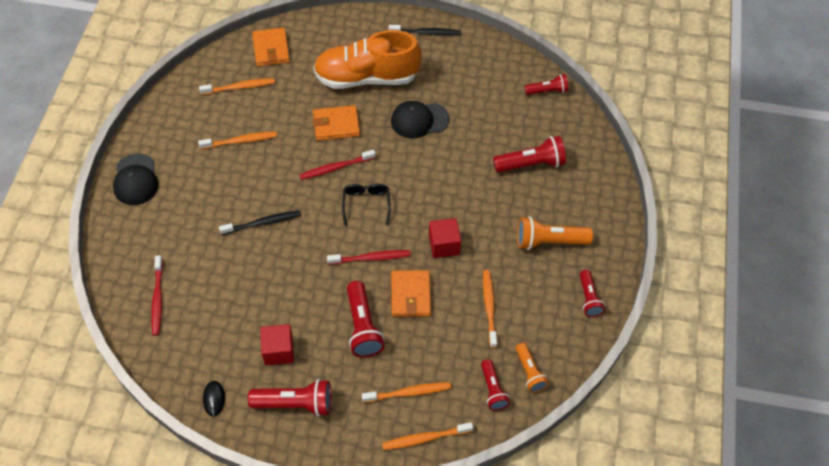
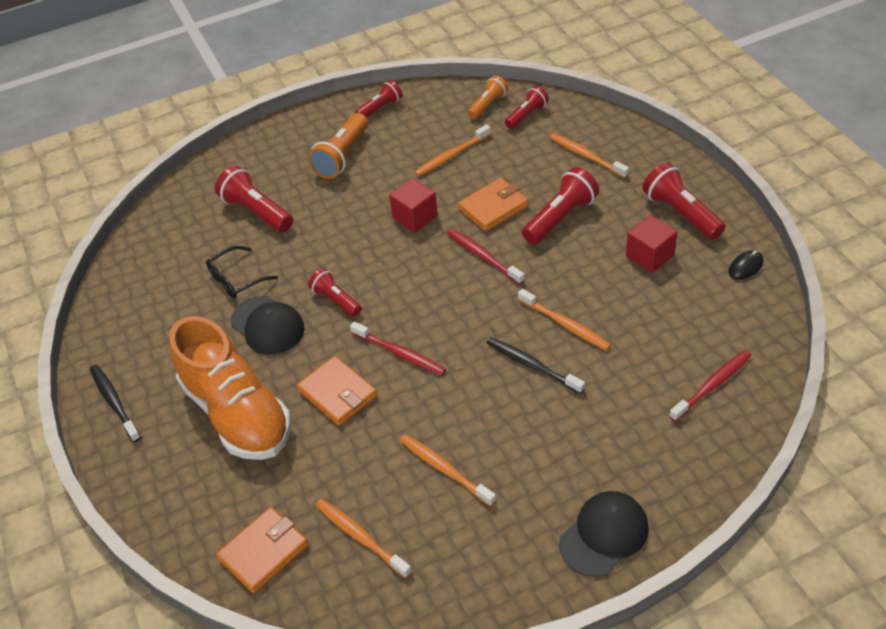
camera: 120 degrees left, 10 degrees down
(366, 204) = (423, 299): black glasses -> black glasses (236, 279)
(424, 438) = (613, 127): orange toothbrush -> orange toothbrush (565, 325)
(547, 91) = (139, 250): red flashlight -> red flashlight (336, 300)
(549, 241) = (342, 156): orange flashlight -> orange flashlight turned 60 degrees clockwise

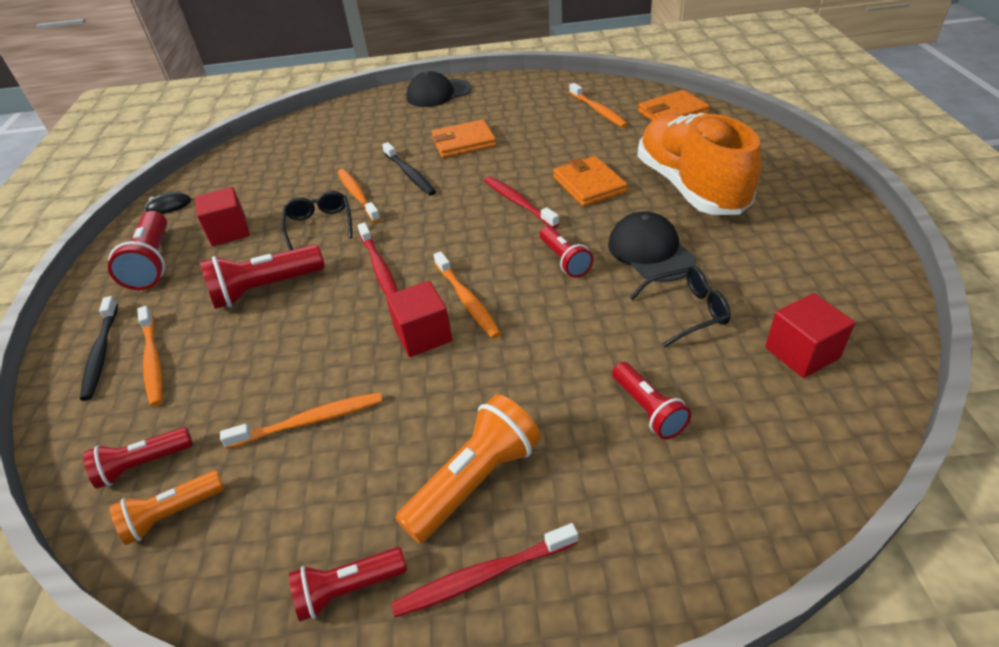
camera: 160 degrees left, 5 degrees down
(114, 402) = (830, 217): black toothbrush -> black toothbrush (101, 353)
(162, 269) = (801, 353): none -> red cube
(256, 212) = (648, 409): red flashlight -> red flashlight, size x0.63
(444, 469) = (521, 131): orange toothbrush -> orange toothbrush (467, 300)
(493, 207) = (322, 321): orange wallet -> orange wallet (463, 142)
(571, 283) = (320, 225): none -> black glasses
(712, 385) = (294, 142): red toothbrush -> red toothbrush (482, 576)

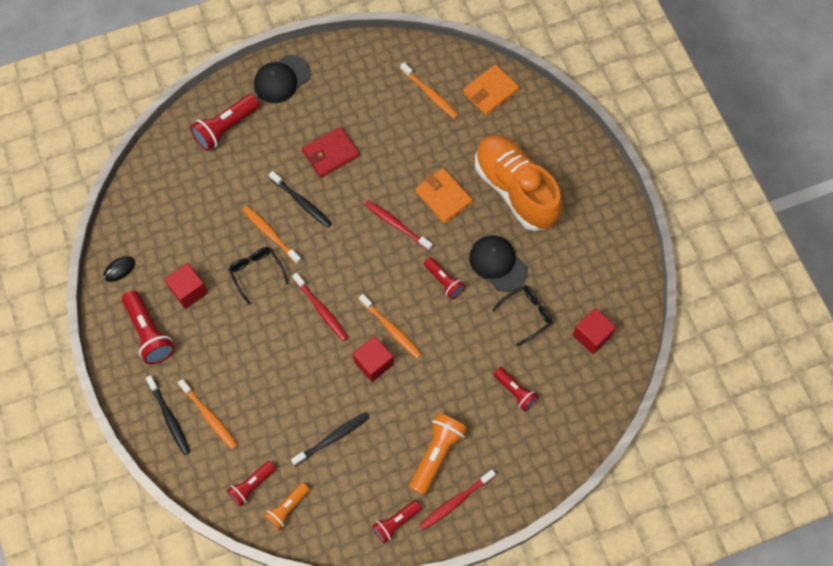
camera: 20 degrees left, 25 degrees up
(265, 289) = (250, 343): red flashlight -> red flashlight (226, 128)
(310, 421) = (333, 438): orange toothbrush -> black toothbrush
(463, 142) = (330, 153): orange wallet -> red wallet

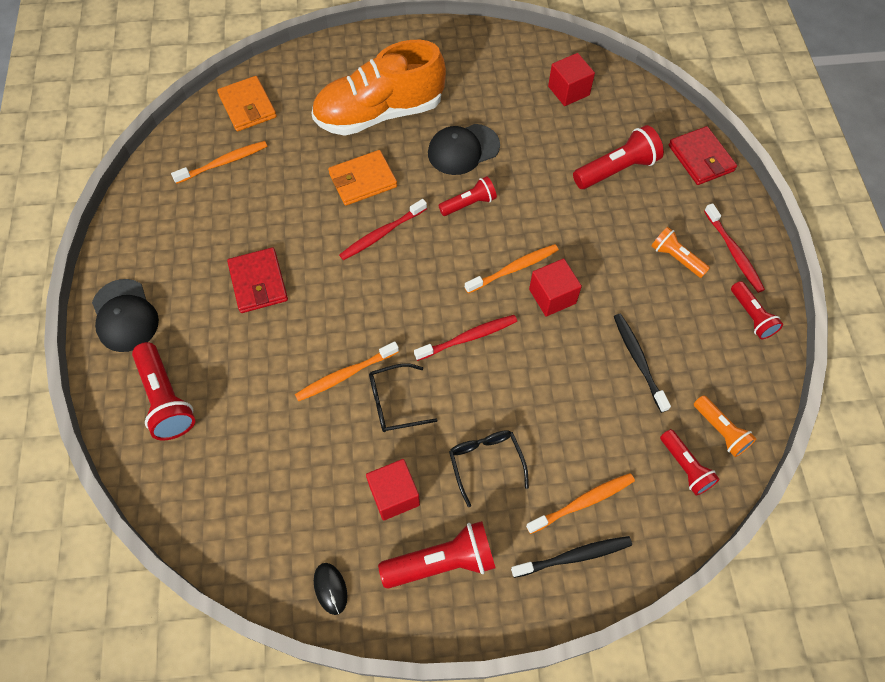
camera: 75 degrees left, 5 degrees down
(302, 202) = (314, 329): black toothbrush -> none
(436, 454) = (676, 258): orange flashlight -> orange flashlight, size x0.63
(515, 391) = (616, 169): red flashlight -> red flashlight, size x1.58
(527, 314) = (530, 138): black glasses -> black glasses (485, 462)
(550, 462) = (700, 158): none -> red wallet

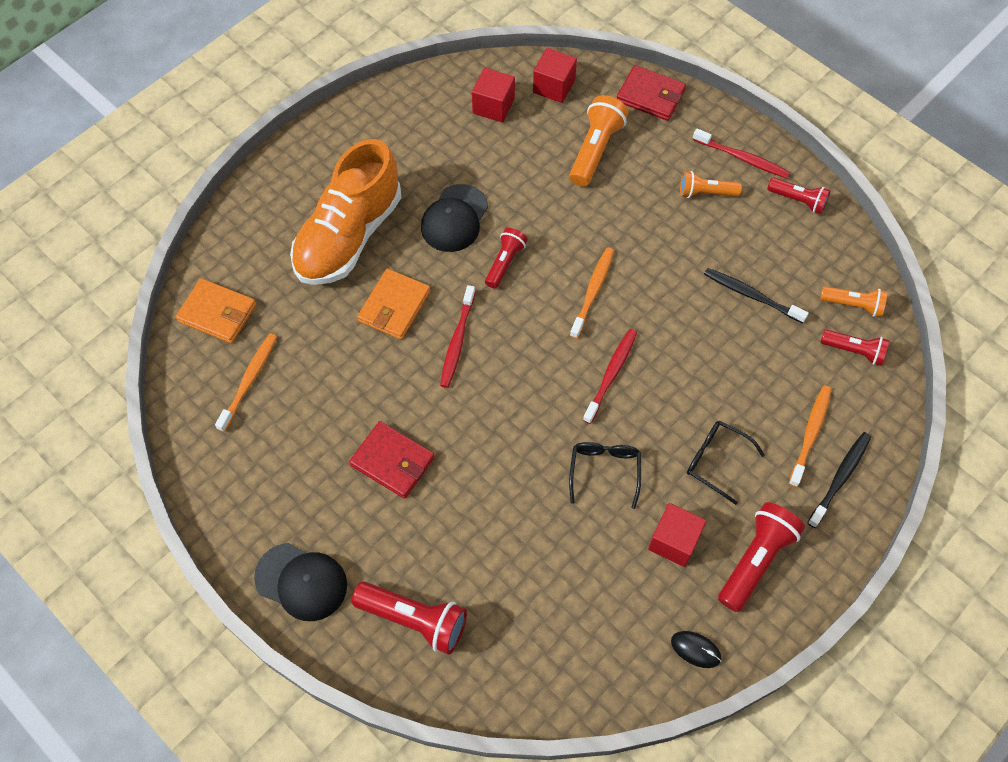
camera: 40 degrees left, 0 degrees up
(344, 375) = (544, 481): orange toothbrush -> none
(394, 403) = (604, 471): black glasses -> black glasses turned 150 degrees clockwise
(552, 296) = (643, 292): red cube -> red cube (554, 86)
(616, 169) = (595, 150): red flashlight -> orange flashlight

